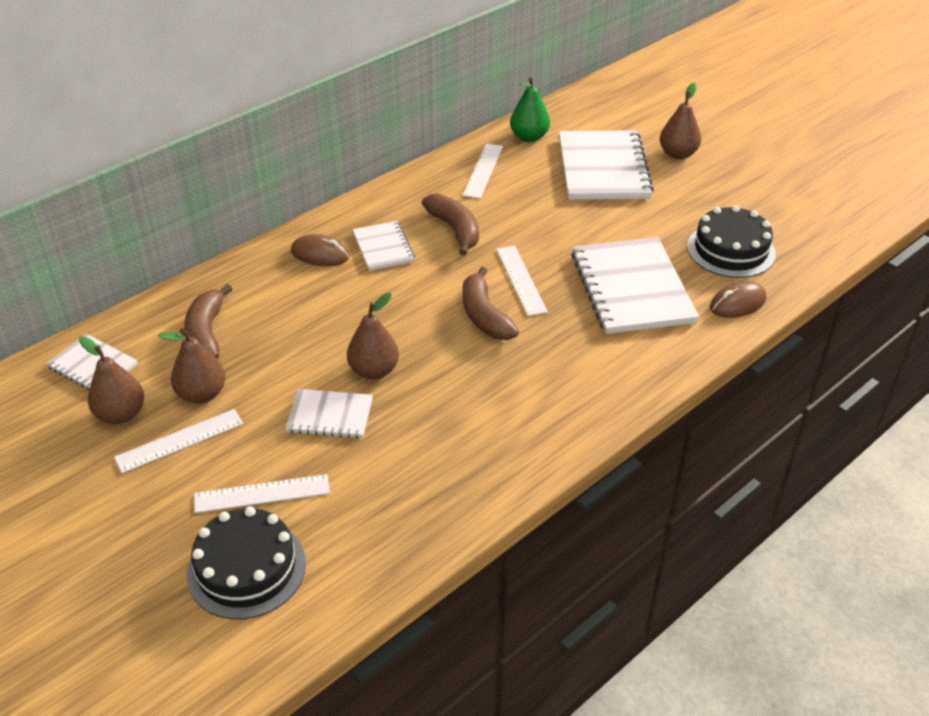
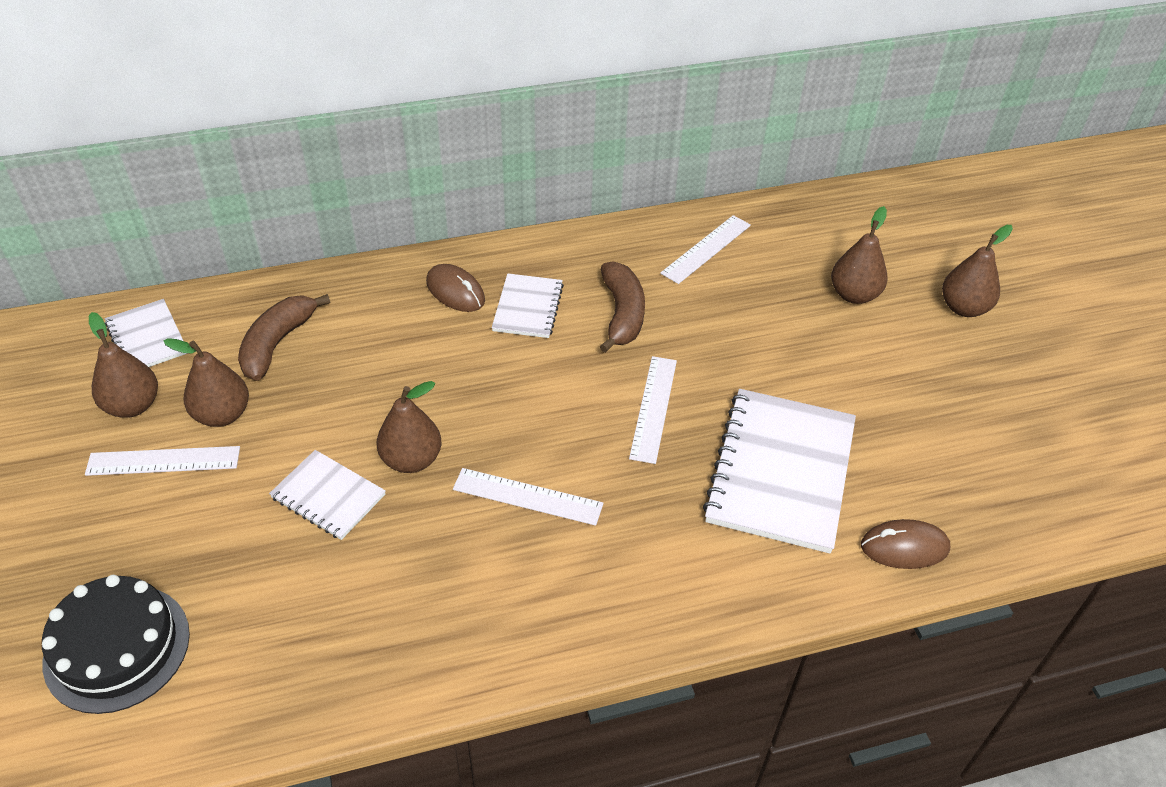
camera: 25 degrees right, 5 degrees up
(262, 493) = (195, 562): white ruler -> white ruler (527, 496)
(484, 316) = (579, 439): brown banana -> none
(529, 137) = (790, 223): green pear -> none
(603, 168) = (854, 295): white notebook -> brown pear
(731, 250) = (945, 467): black cake -> none

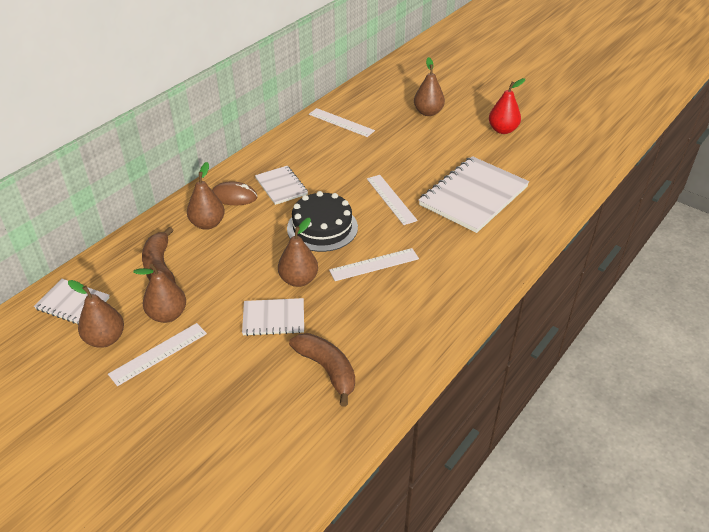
camera: 35 degrees left, 5 degrees down
(117, 647) = (238, 448): black cake -> black cake (322, 227)
(622, 314) = (332, 167): brown banana -> brown banana (327, 370)
(706, 249) = (341, 122): white ruler -> white ruler turned 60 degrees counterclockwise
(781, 471) = (473, 196): white notebook -> white notebook turned 60 degrees clockwise
(904, 547) = (551, 198): brown mouse -> none
(946, 384) = (502, 130): none -> red pear
(963, 308) = (478, 97): brown pear -> brown pear (208, 224)

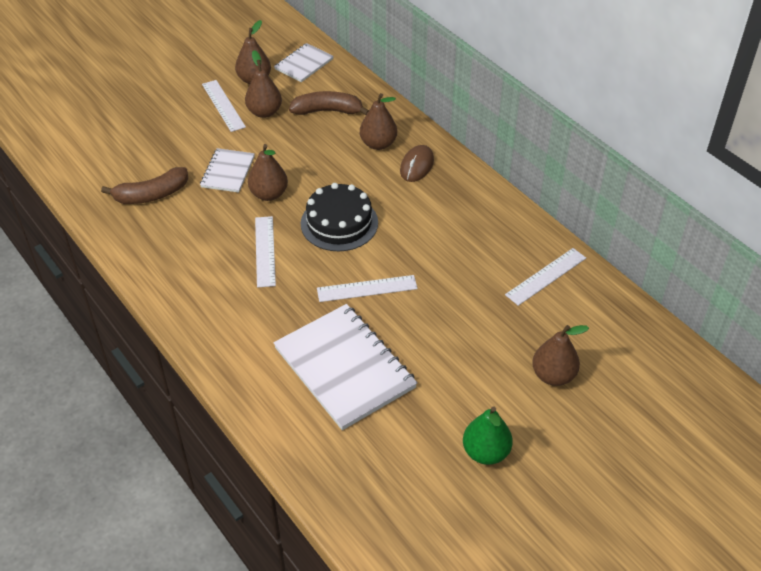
camera: 105 degrees right, 5 degrees up
(281, 186) = (423, 202): white notebook -> none
(502, 130) = (485, 452): red pear -> green pear

